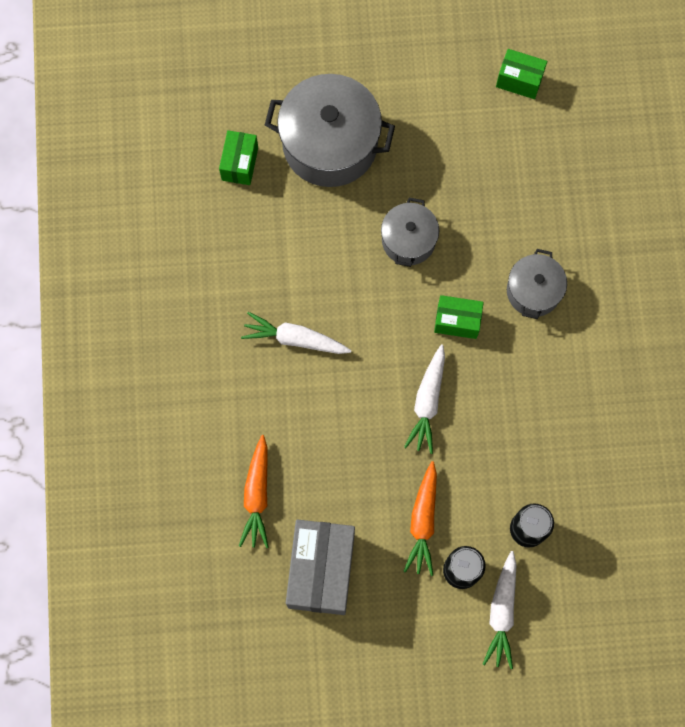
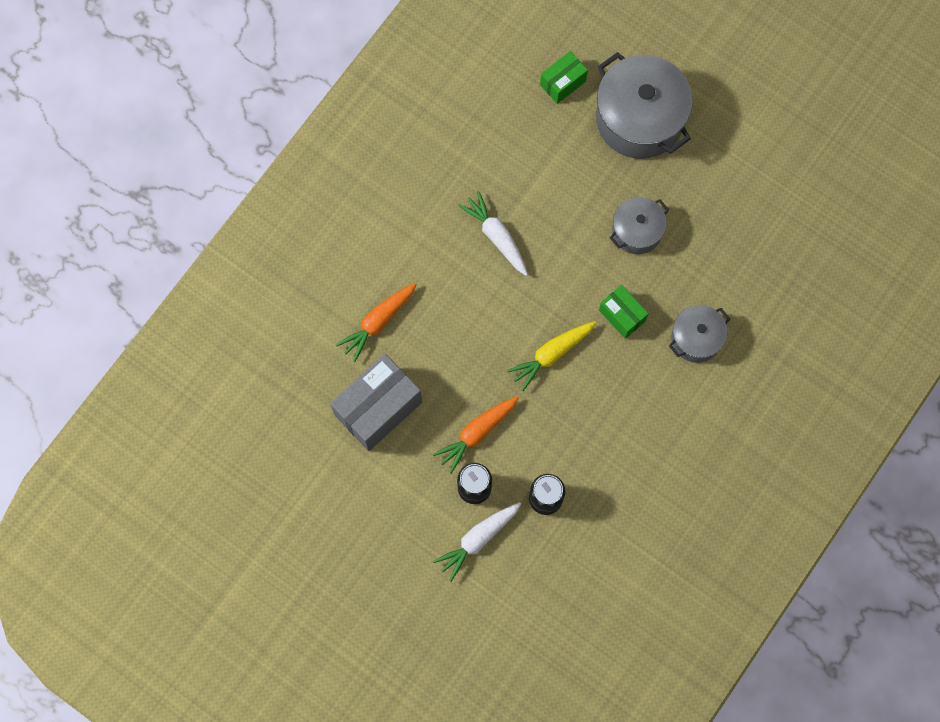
camera: 40 degrees right, 0 degrees up
(427, 402) = (551, 355): white carrot -> yellow carrot
(519, 80) = (819, 180): green box -> none

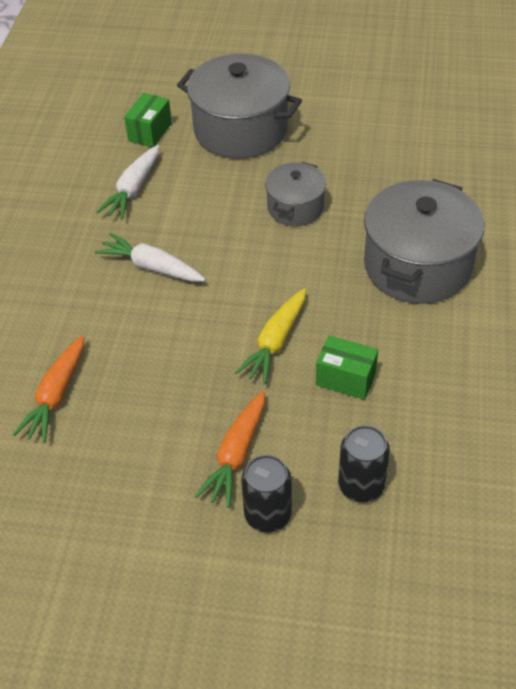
camera: 25 degrees left, 25 degrees down
(378, 408) = (99, 483): grey box -> none
(478, 539) = (307, 572): white carrot -> white carrot (133, 189)
(622, 315) = (328, 278): green box -> green box (345, 379)
(696, 338) = (417, 265): grey pot -> grey pot, size x1.79

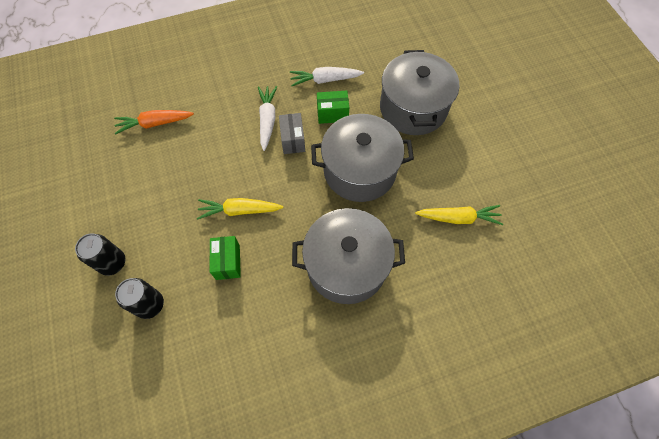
camera: 60 degrees right, 15 degrees up
(150, 132) = (379, 63): green box -> green box (332, 114)
(203, 252) = (293, 140): none -> grey box
(236, 455) = (148, 228): orange carrot -> none
(295, 207) = (359, 171): grey pot -> grey pot, size x1.79
(412, 151) = (458, 218): none -> yellow carrot

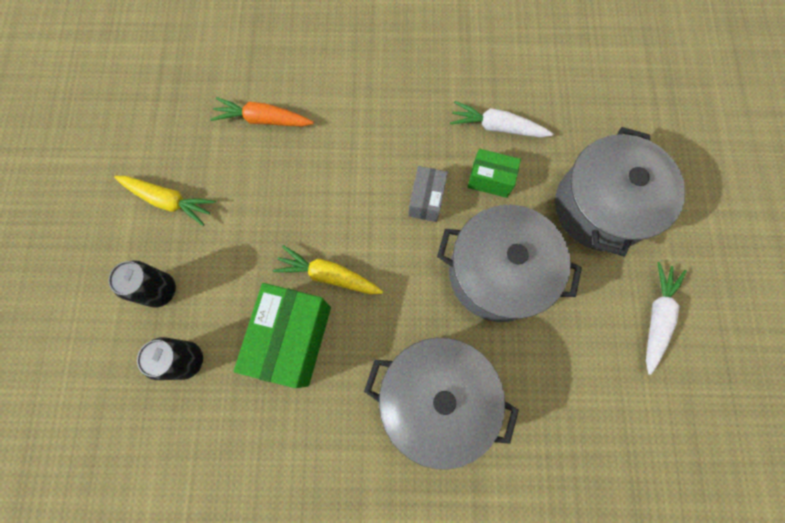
camera: 20 degrees right, 10 degrees up
(228, 262) = (293, 339): green box -> green box, size x1.82
(267, 120) = (403, 161): white carrot -> white carrot (656, 317)
(458, 218) = (603, 386): yellow carrot -> yellow carrot (169, 201)

